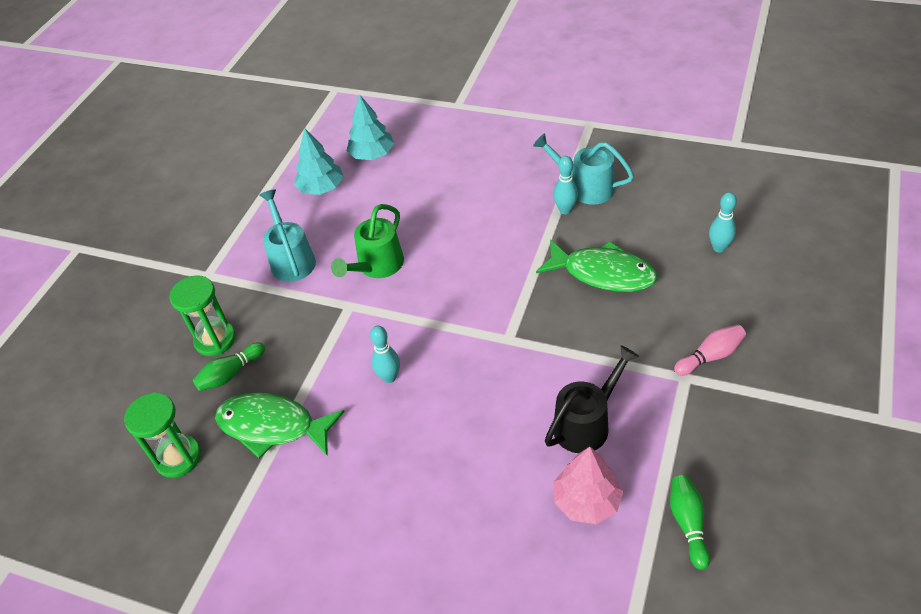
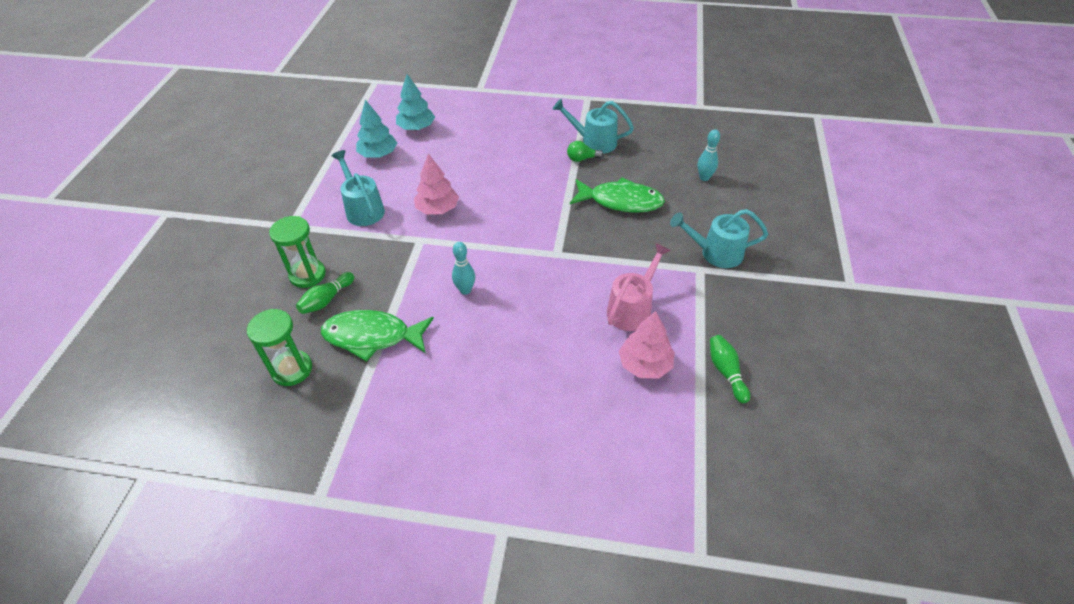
camera: 15 degrees left, 0 degrees up
(377, 266) = (437, 209): green watering can -> pink tree
(565, 210) = (582, 159): turquoise bowling pin -> green light bulb
(587, 423) = (632, 308): black watering can -> pink watering can
(710, 356) = (715, 253): pink bowling pin -> turquoise watering can

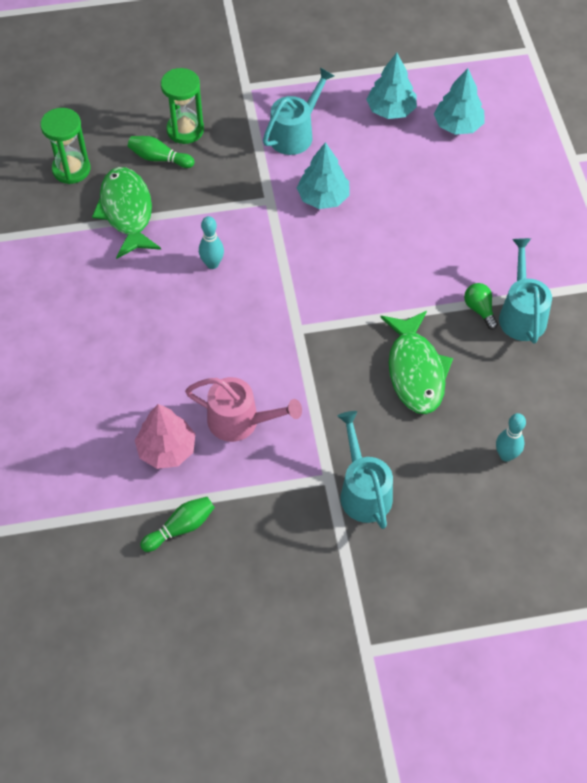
camera: 70 degrees right, 10 degrees up
(437, 209) = (323, 197): pink tree -> turquoise tree

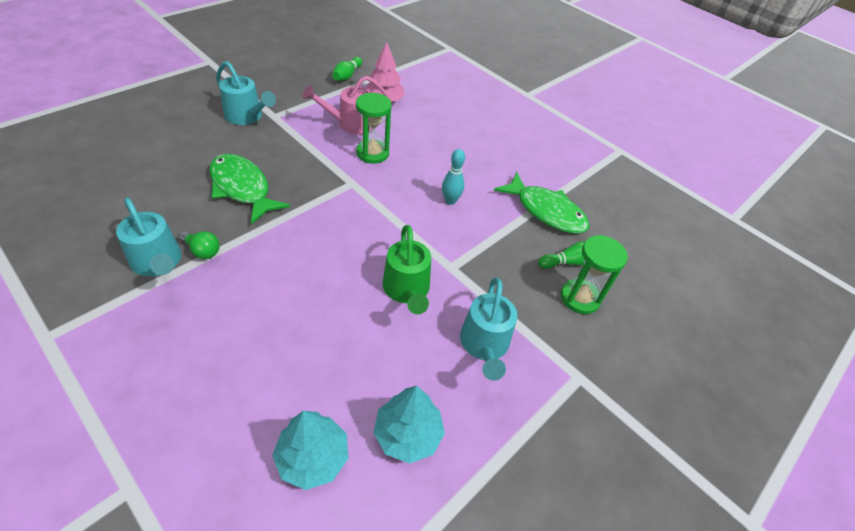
camera: 140 degrees right, 10 degrees down
(71, 169) = (618, 224): green hourglass -> green hourglass (372, 153)
(323, 197) = (407, 290): turquoise tree -> green watering can
(506, 455) = (146, 161): turquoise bowling pin -> none

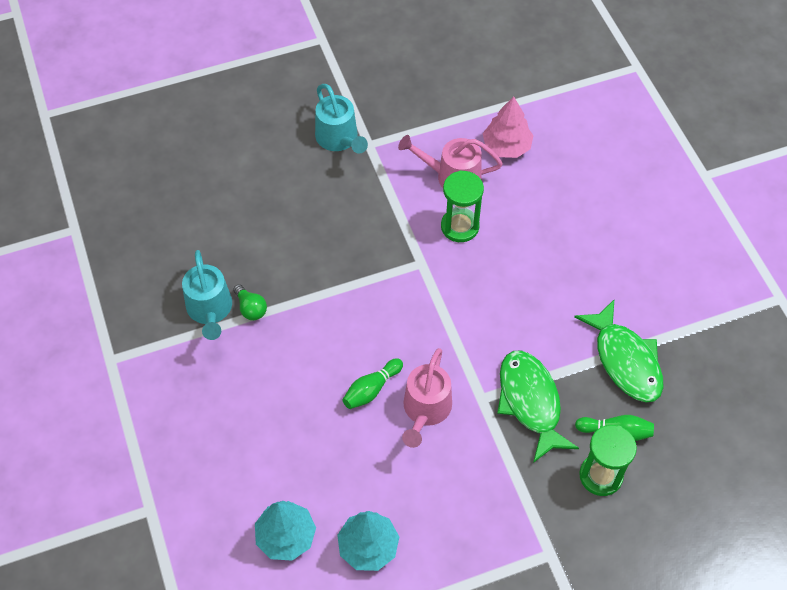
camera: 30 degrees right, 10 degrees up
(242, 188) = (307, 241): green fish -> green fish (530, 402)
(347, 76) = (477, 94): green bowling pin -> green bowling pin (371, 389)
(407, 290) = (425, 410): green watering can -> pink watering can
(450, 201) = (519, 316): turquoise bowling pin -> none
(484, 345) = (474, 492): turquoise watering can -> none

